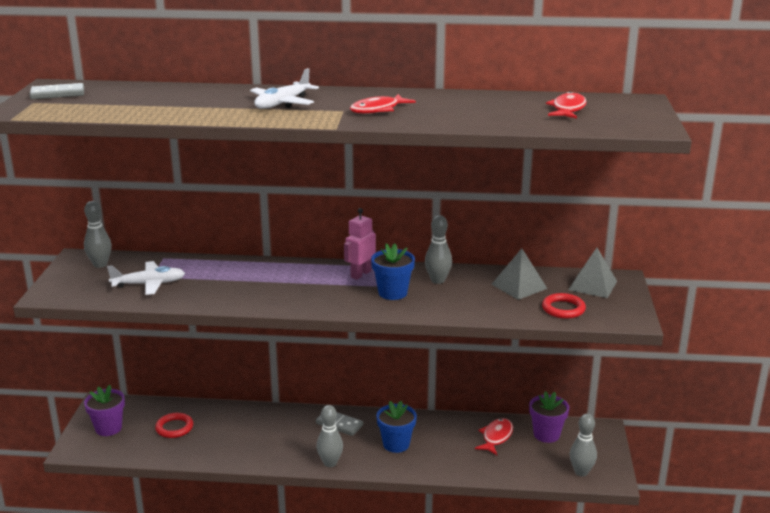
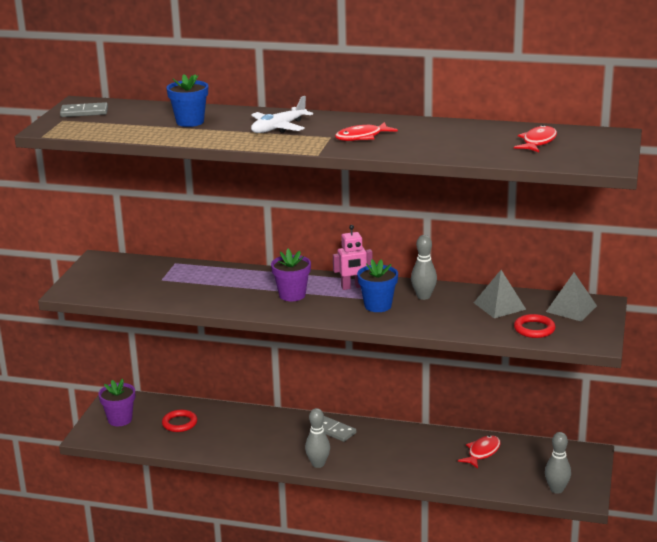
camera: 10 degrees right, 0 degrees up
(100, 264) = (117, 266): grey bowling pin -> none
(149, 284) = (158, 286): white plane -> none
(360, 274) = (352, 287): pink robot -> pink robot turned 150 degrees counterclockwise
(396, 444) = (384, 452): blue flower pot -> blue flower pot (190, 122)
(546, 434) = (532, 453): purple flower pot -> purple flower pot (292, 295)

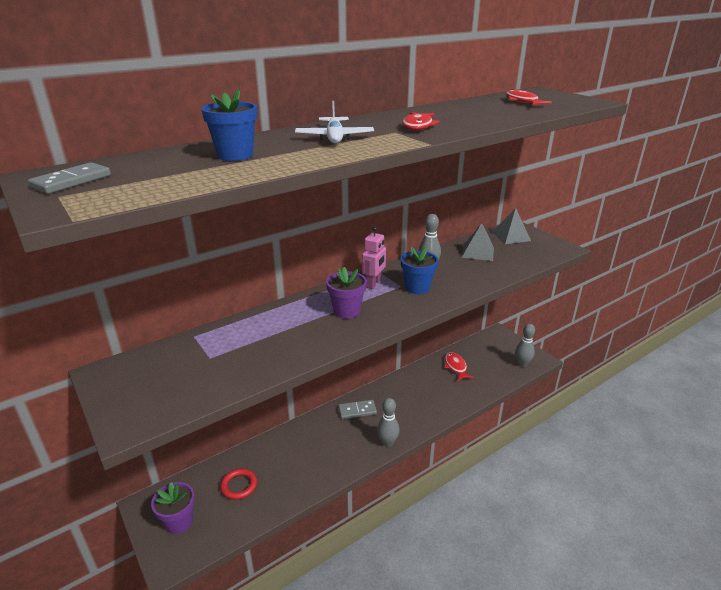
camera: 50 degrees left, 5 degrees up
(534, 329) = (524, 256): red ring -> none

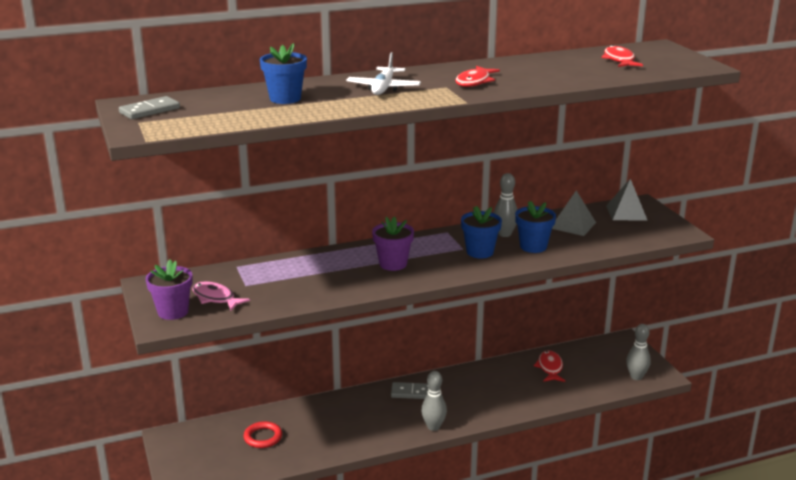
camera: 15 degrees right, 5 degrees down
(179, 522) = (197, 456): purple flower pot -> purple flower pot (173, 312)
(182, 379) = (215, 298): none -> pink fish
(374, 284) = (435, 242): pink robot -> none
(458, 276) = (533, 246): none -> blue flower pot

